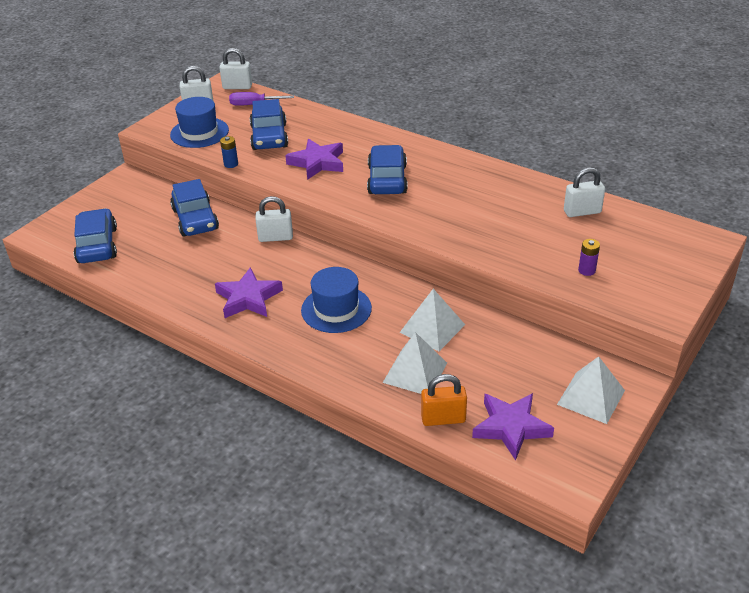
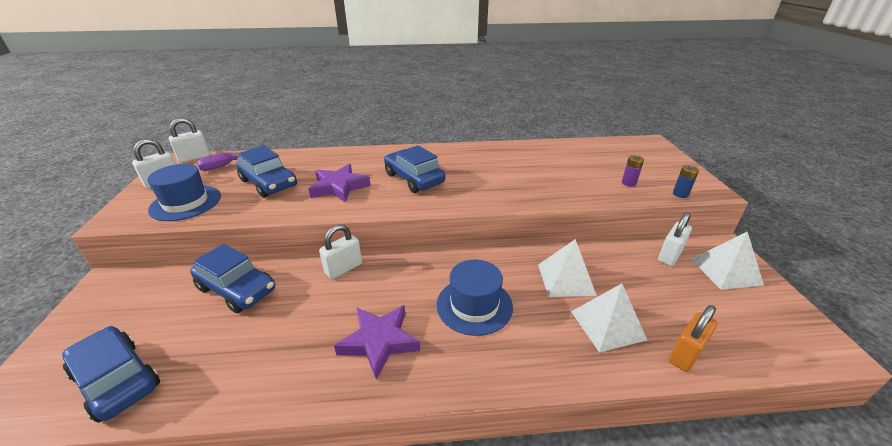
camera: 40 degrees left, 5 degrees down
(231, 164) = (251, 217): blue battery -> blue battery (680, 194)
(511, 427) = (730, 328): purple star -> none
(582, 212) = (567, 152): white padlock -> white padlock (669, 255)

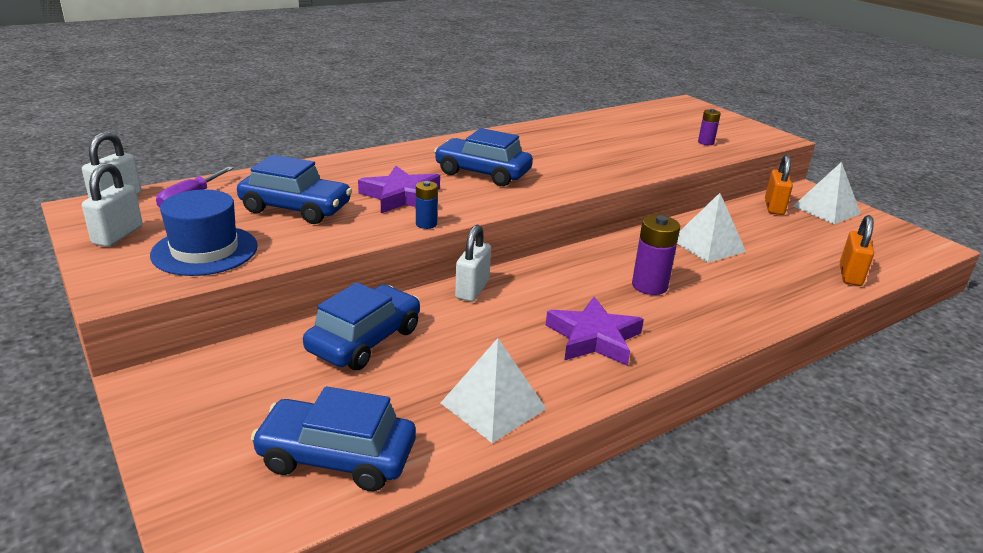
camera: 30 degrees left, 5 degrees down
(237, 289) = (364, 340): blue car -> blue car turned 60 degrees counterclockwise
(474, 305) = (649, 286): blue hat -> purple battery
(607, 325) = (776, 271): white pyramid -> white pyramid (493, 405)
(669, 255) = (774, 207): white padlock -> orange padlock
(680, 194) = (758, 145): blue battery -> blue battery (426, 224)

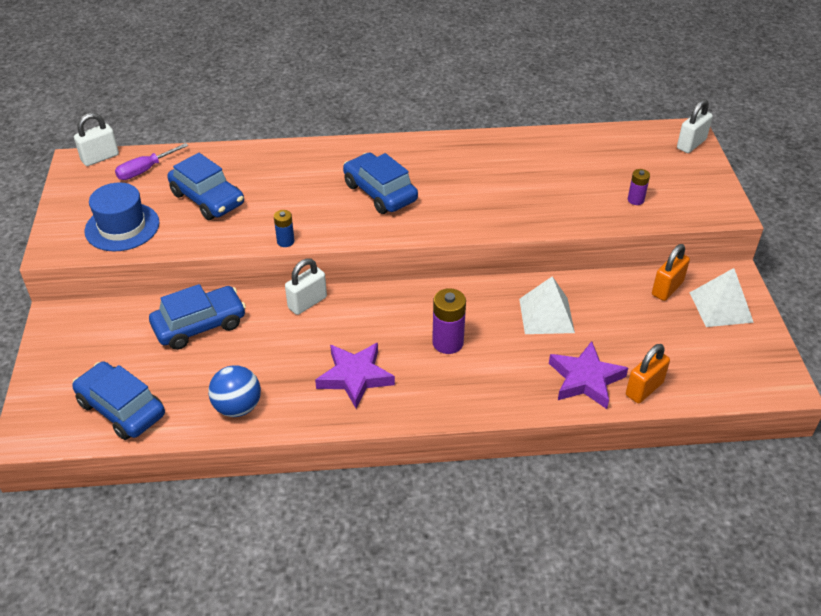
camera: 30 degrees right, 15 degrees up
(118, 235) = (80, 197): white padlock -> white padlock (691, 144)
(401, 196) = (292, 205): purple star -> purple star (585, 379)
(493, 405) = (238, 407): white pyramid -> blue ball

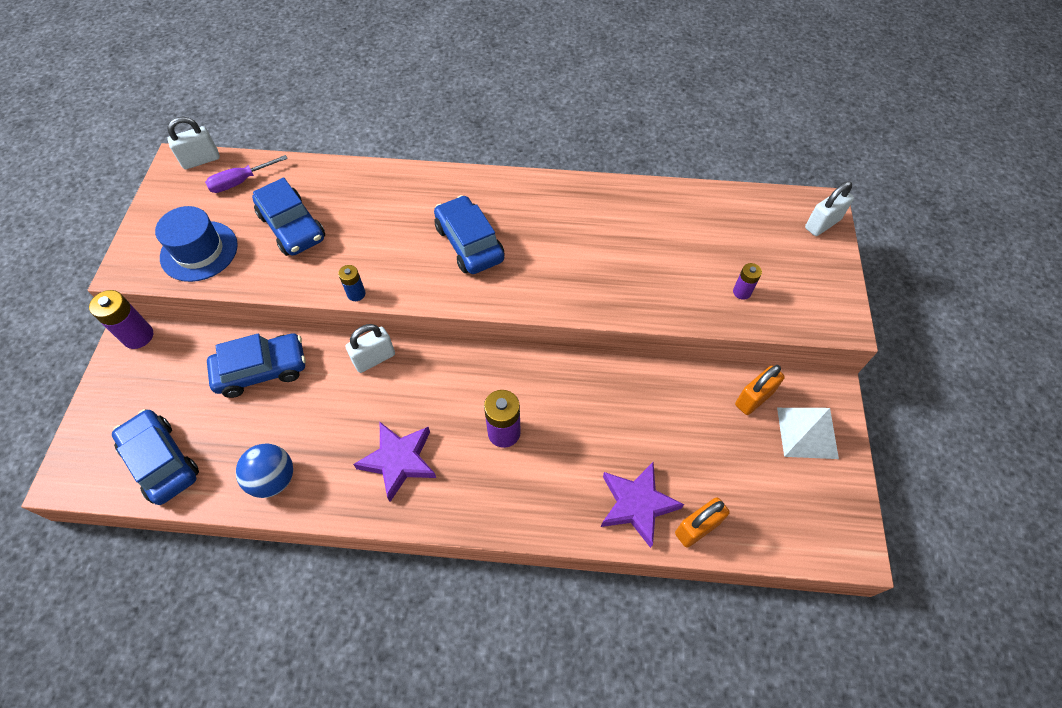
camera: 10 degrees right, 15 degrees up
(65, 314) = (138, 336): none -> purple battery
(546, 315) = (615, 413): white pyramid -> none

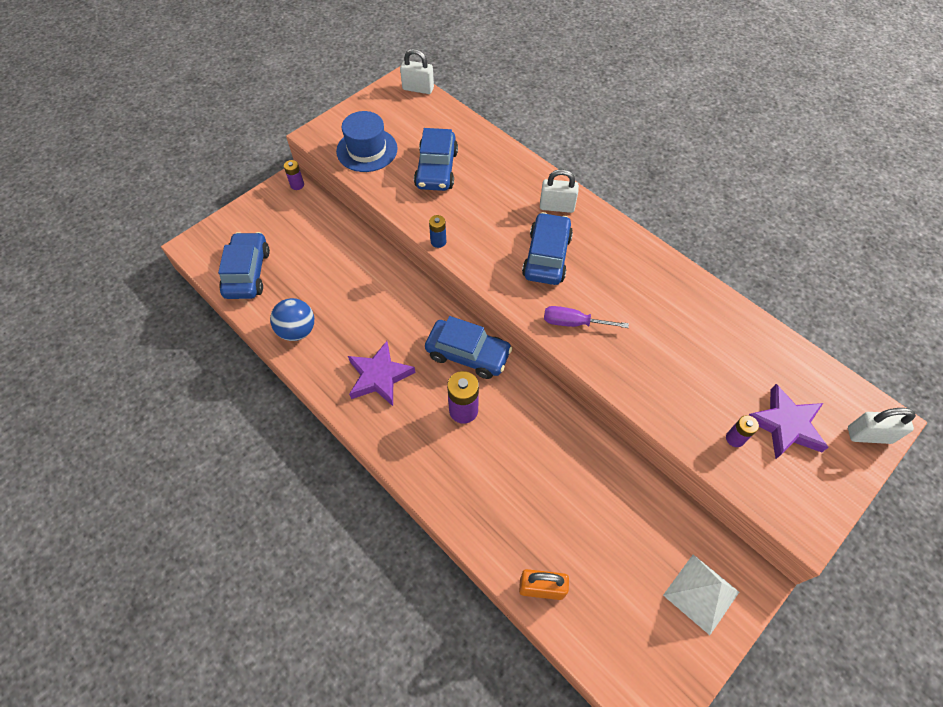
camera: 40 degrees right, 0 degrees up
(138, 336) = (297, 185): purple battery -> purple battery, size x0.58
(241, 182) = (430, 118): purple screwdriver -> purple screwdriver (574, 323)
(262, 370) = (348, 256): blue car -> blue car (468, 354)
(374, 359) = (422, 297): white padlock -> white padlock (557, 207)
(637, 504) = (512, 534): purple star -> purple star (785, 425)
(753, 398) = (679, 532): orange padlock -> none

